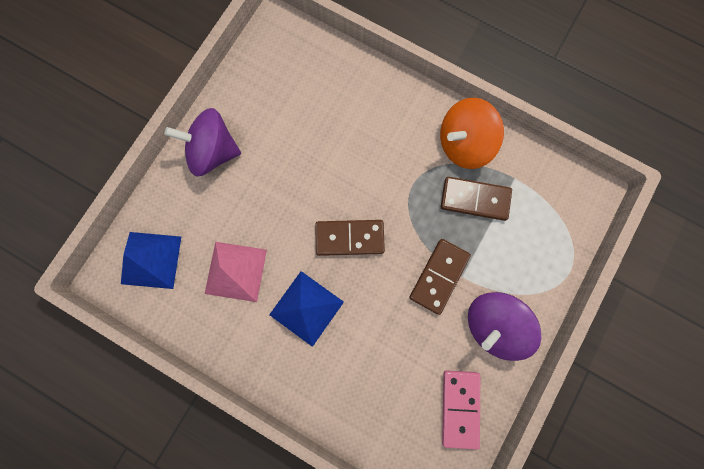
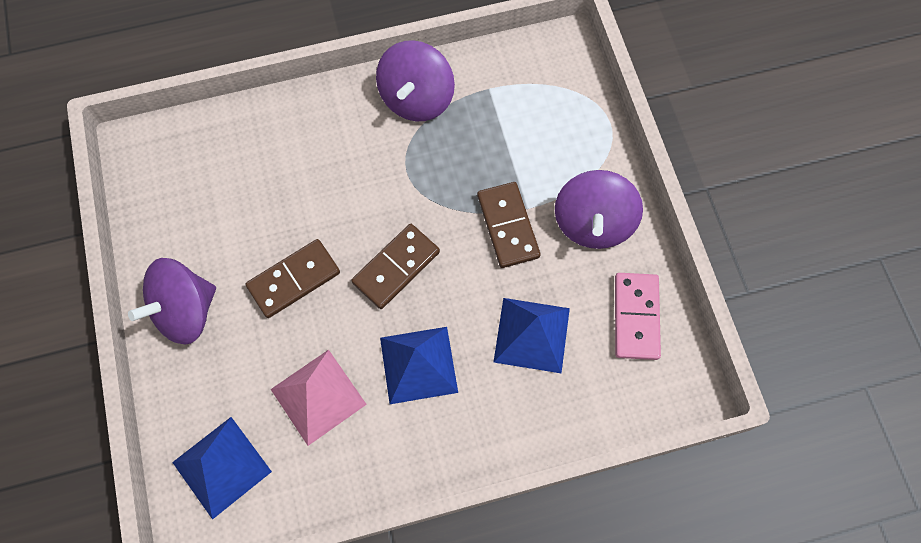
camera: 45 degrees left, 10 degrees down
(387, 356) = (531, 335): none -> blue pyramid
(460, 408) = (636, 317): pink domino -> pink domino turned 45 degrees clockwise
(463, 144) = (416, 98): orange spinning top -> purple spinning top
(475, 199) = (473, 135): brown domino -> brown domino (294, 280)

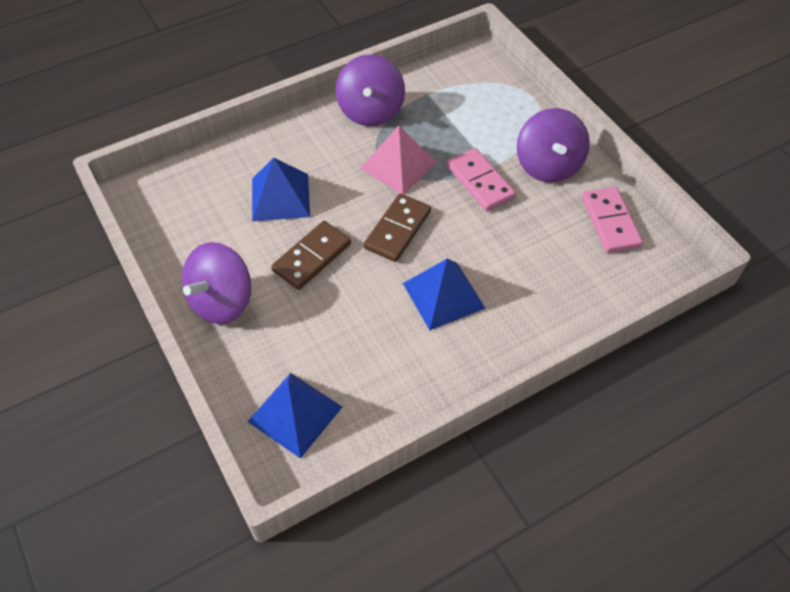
camera: 15 degrees left, 15 degrees down
(318, 397) = (364, 339): pink pyramid -> pink pyramid (398, 165)
(508, 226) = (480, 182): brown domino -> pink domino
(531, 335) = (530, 253): blue pyramid -> blue pyramid (280, 197)

